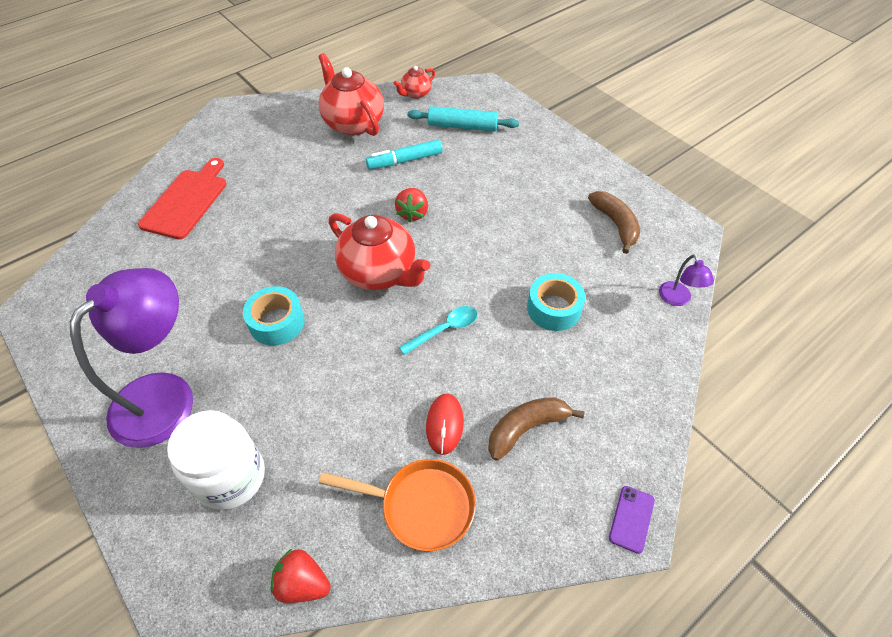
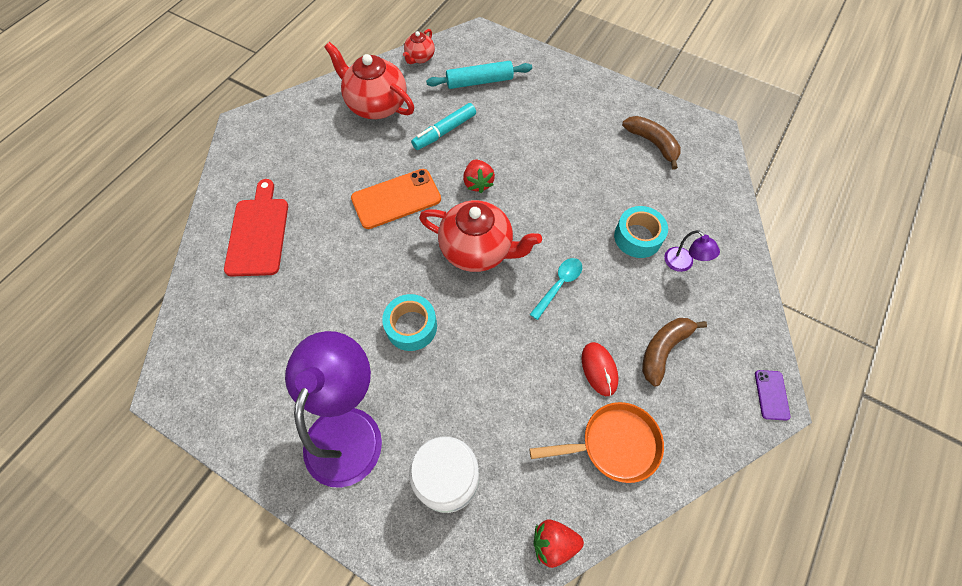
camera: 20 degrees left, 10 degrees up
(326, 206) = (396, 199): none -> orange phone
(677, 299) = (728, 198): purple lamp -> purple lamp (682, 264)

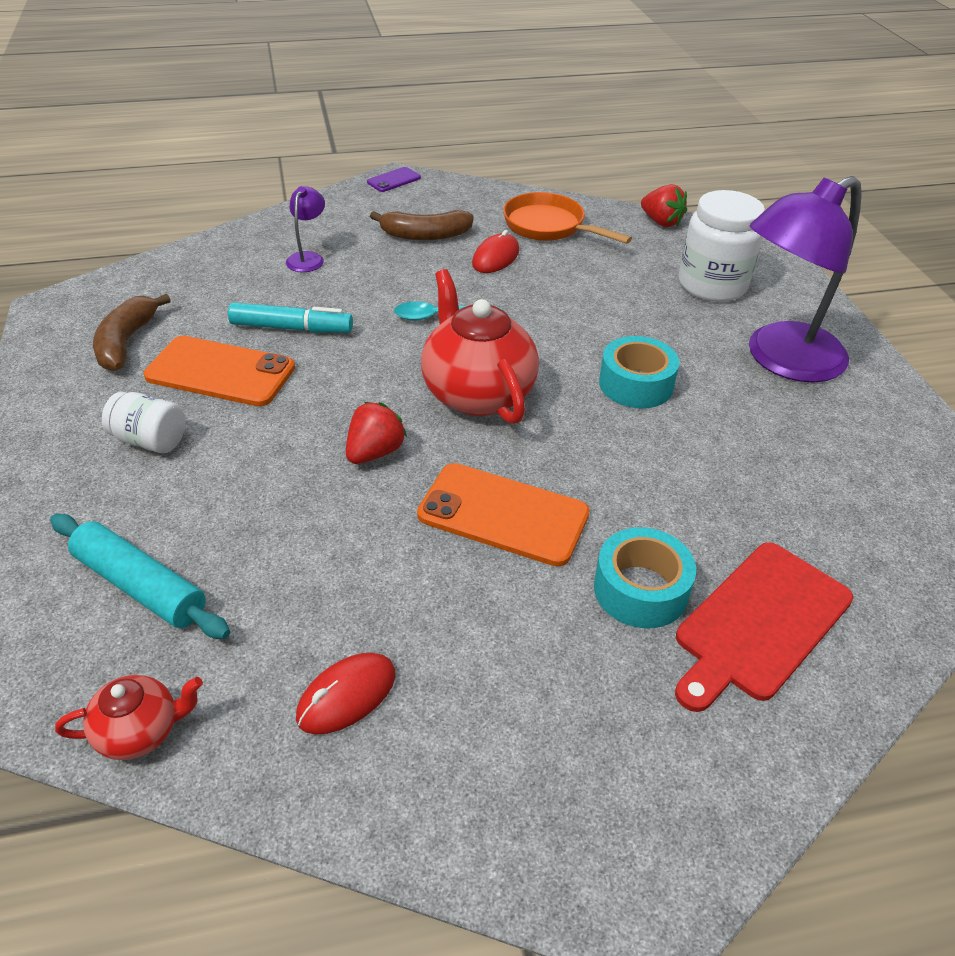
camera: 135 degrees left, 20 degrees down
(376, 105) = (346, 696): red teapot -> red mouse
(444, 131) = (313, 551): turquoise marker -> turquoise marker (292, 328)
(562, 118) = (150, 440): none -> white jar
(593, 164) = (220, 372): none -> orange phone
(637, 237) = (306, 295): turquoise tape -> turquoise tape (640, 590)

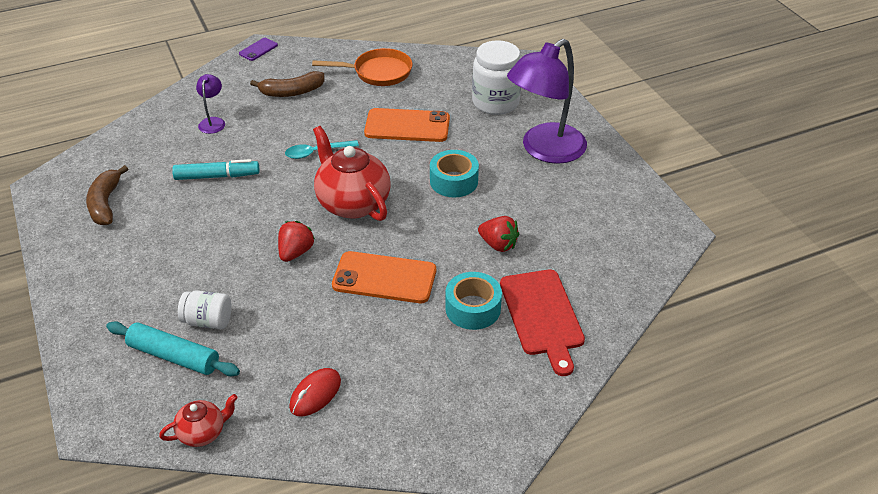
camera: 10 degrees left, 0 degrees up
(150, 440) = (147, 268): white jar -> white jar (208, 321)
(220, 372) = (178, 215): orange phone -> orange phone (407, 126)
(495, 257) = (345, 102): red mouse -> none
(549, 226) = (378, 72): orange pan -> orange pan turned 150 degrees clockwise
(661, 222) = (456, 58): red strawberry -> red strawberry (498, 244)
(760, 623) = (542, 316): red cutting board -> red cutting board turned 45 degrees counterclockwise

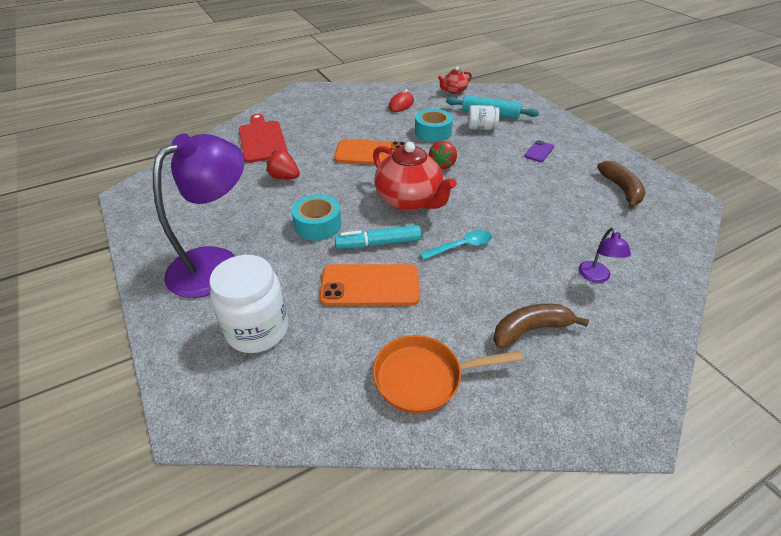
camera: 175 degrees right, 0 degrees up
(217, 176) = (544, 217): turquoise marker -> turquoise marker (378, 243)
(258, 49) = (633, 420): purple phone -> purple phone (539, 151)
(473, 308) = (309, 141): turquoise tape -> turquoise tape (433, 132)

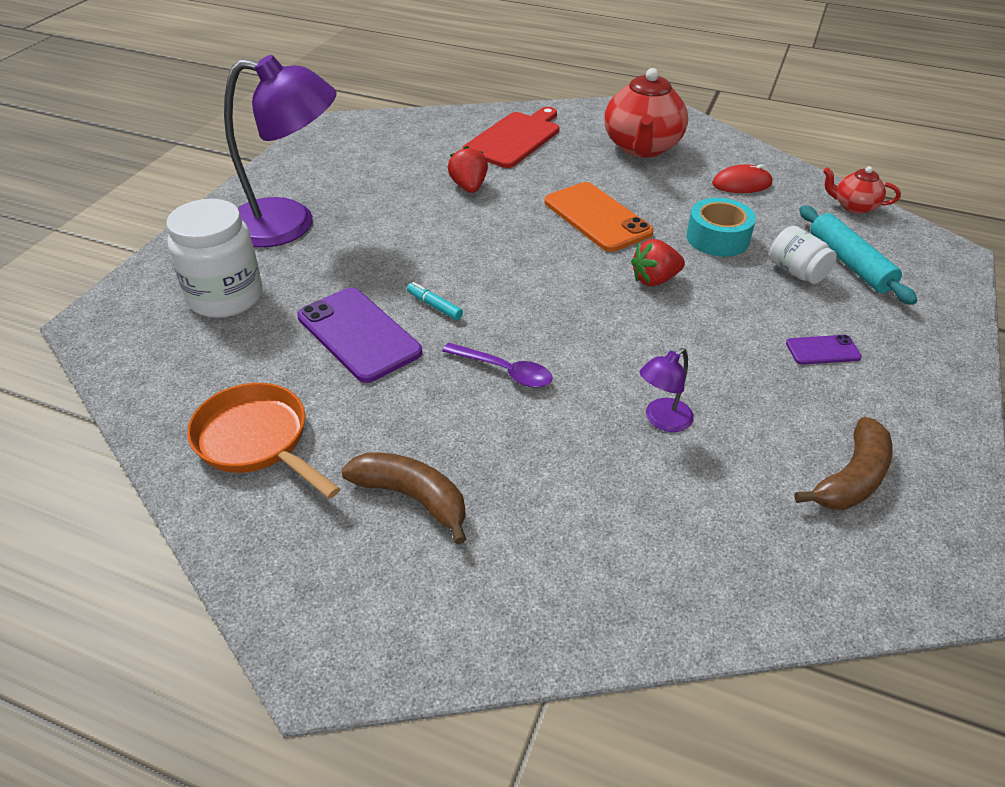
camera: 50 degrees right, 0 degrees up
(318, 225) = (416, 250): turquoise tape -> none
(370, 285) = (359, 334): orange phone -> purple phone
(378, 243) = (434, 306): turquoise marker -> turquoise marker, size x0.56
(409, 201) = (541, 290): red teapot -> red teapot (642, 148)
(461, 246) = (504, 371): turquoise spoon -> purple spoon
(596, 277) = (587, 525): purple lamp -> purple lamp (662, 420)

